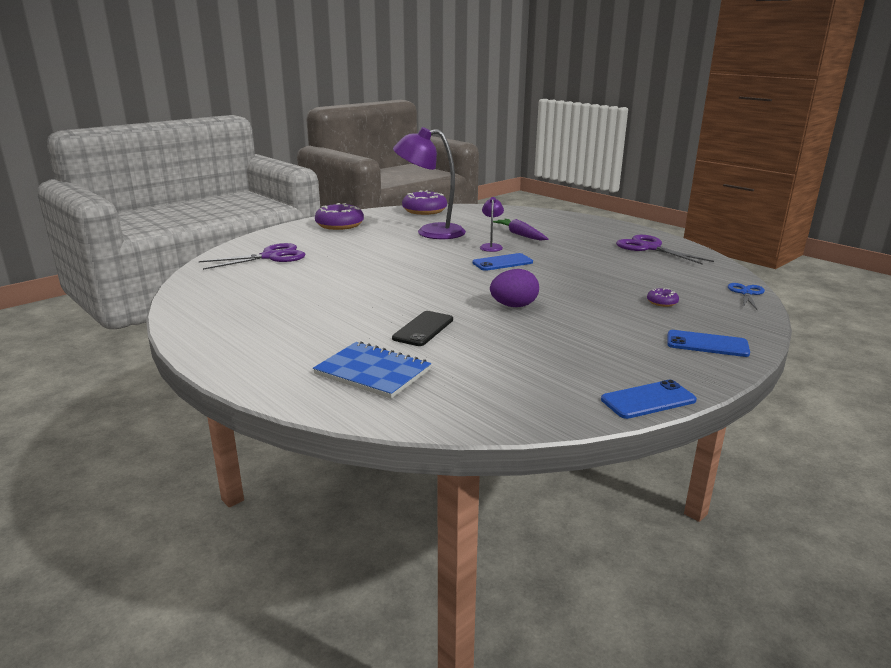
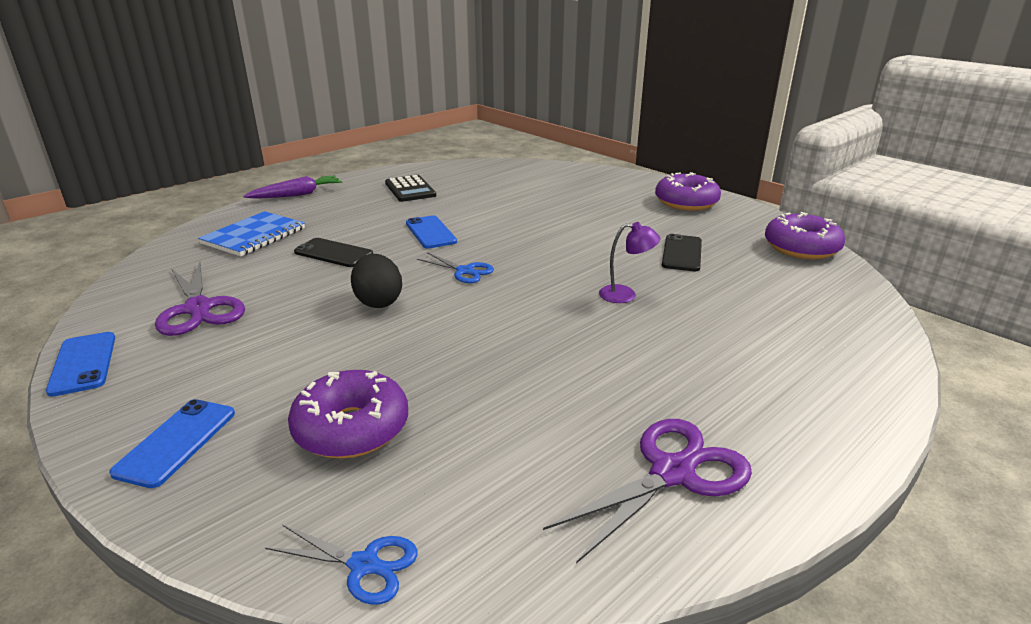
camera: 90 degrees right, 5 degrees up
(255, 309) = (410, 189): none -> black calculator
(271, 256) = (553, 183): purple scissors -> purple scissors (199, 309)
(430, 232) = (681, 253): purple lamp -> black phone
(459, 283) = (465, 271): none -> blue scissors
(502, 263) = (547, 301): blue phone -> blue phone (430, 232)
(513, 306) = (378, 301): purple egg -> black egg
(520, 235) = (701, 322): purple carrot -> purple carrot (297, 195)
(662, 302) = (351, 428): purple donut -> purple donut, size x2.16

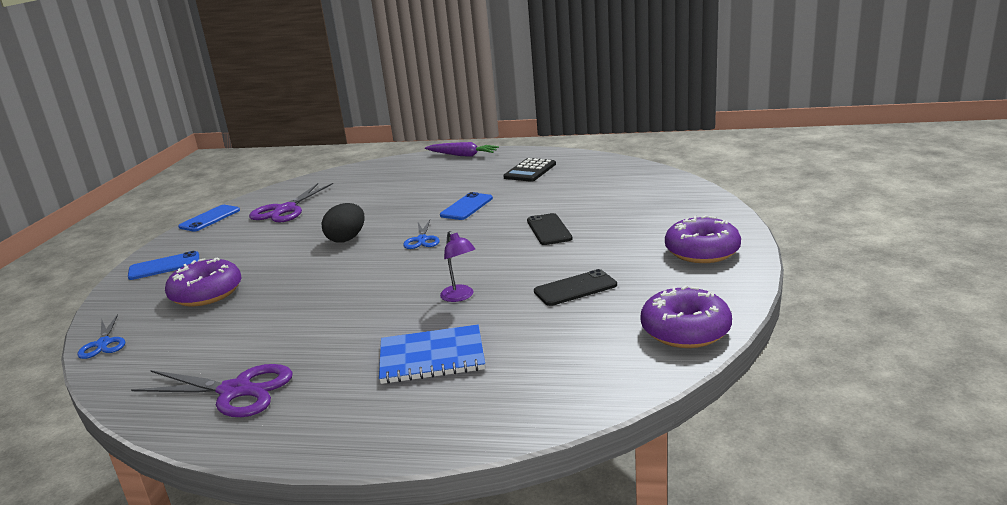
camera: 55 degrees right, 5 degrees down
(254, 236) = (386, 177): blue notebook -> blue notebook (432, 357)
(333, 253) = (393, 201): black phone -> black phone (548, 230)

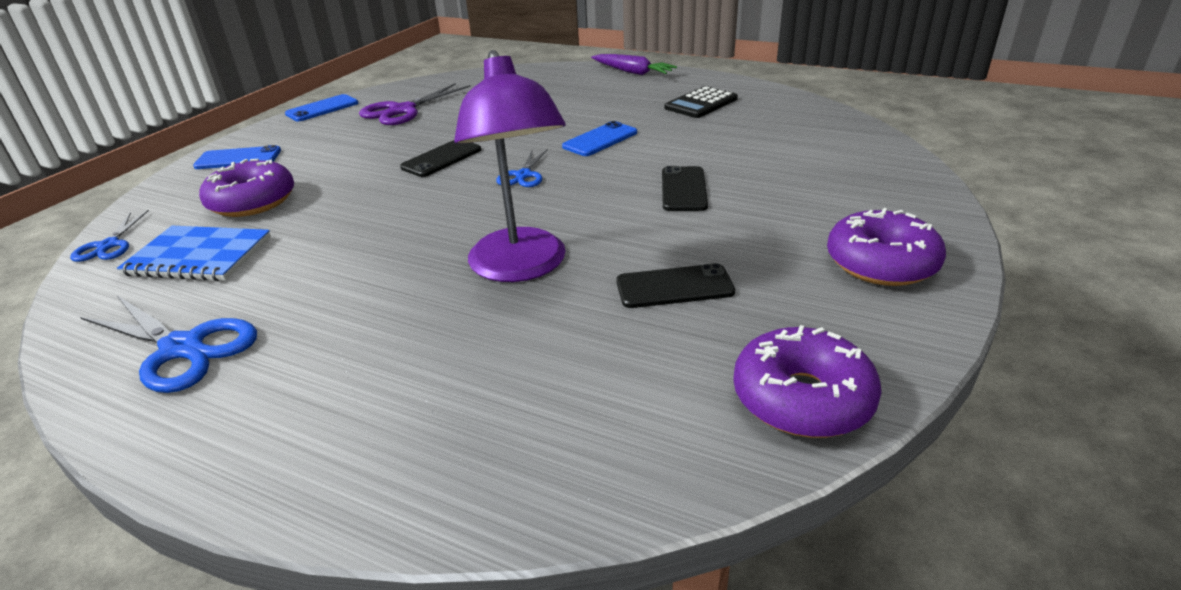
camera: 15 degrees right, 10 degrees up
(236, 391) = (183, 348): purple scissors -> blue scissors
(347, 239) = (441, 158): black egg -> black phone
(432, 357) = (432, 355): blue notebook -> blue notebook (198, 256)
(460, 297) = (521, 267): purple lamp -> purple lamp, size x2.20

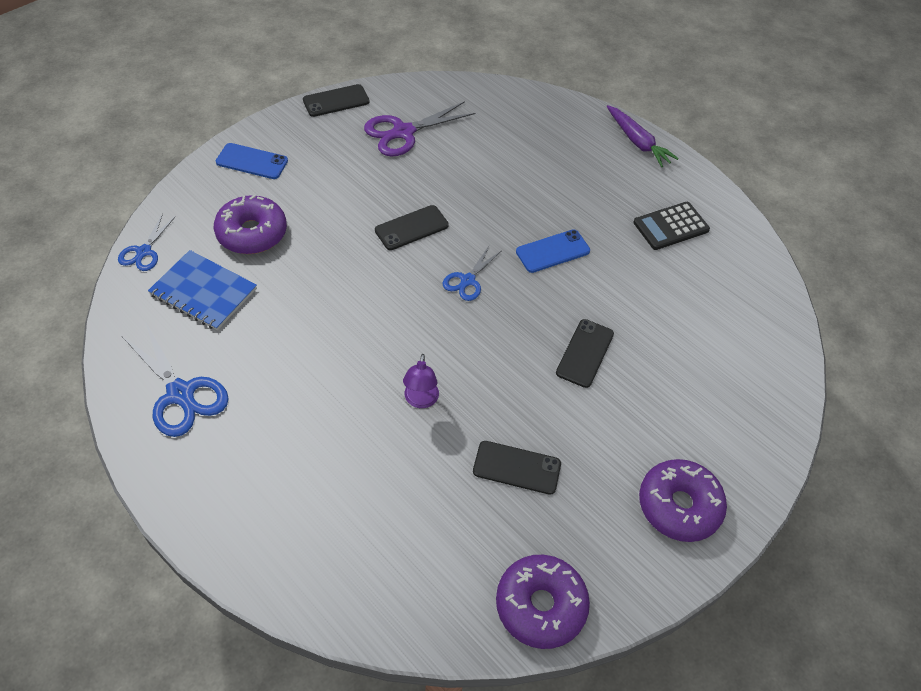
camera: 15 degrees right, 20 degrees up
(322, 108) = (336, 101): blue phone -> black phone
(521, 267) = (420, 400): purple lamp -> purple lamp, size x0.46

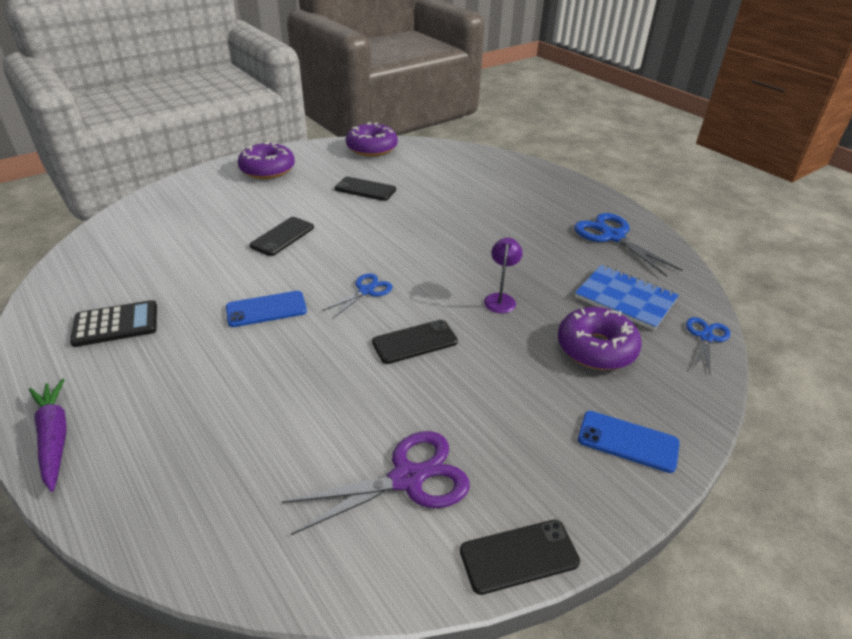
camera: 170 degrees left, 15 degrees down
(420, 400) = (426, 221): purple lamp -> purple lamp (500, 299)

